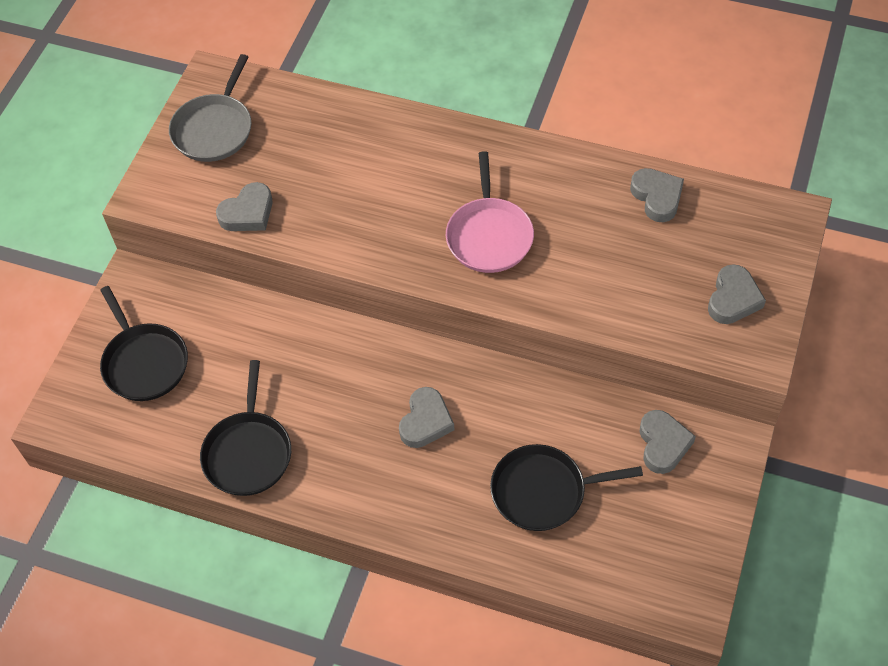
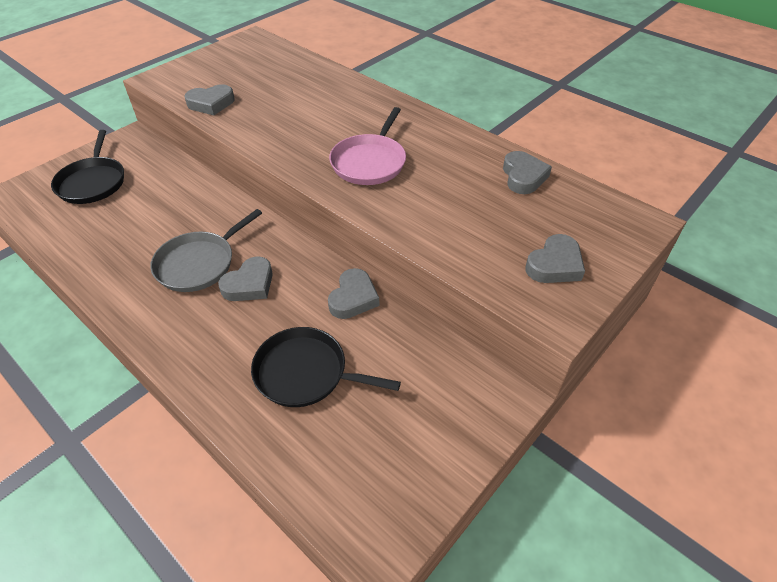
camera: 20 degrees right, 10 degrees down
(214, 129) = (230, 60): grey pan -> grey pan (199, 263)
(248, 452) = (106, 258): black pan -> none
(663, 444) = (437, 375): grey heart -> grey heart (353, 298)

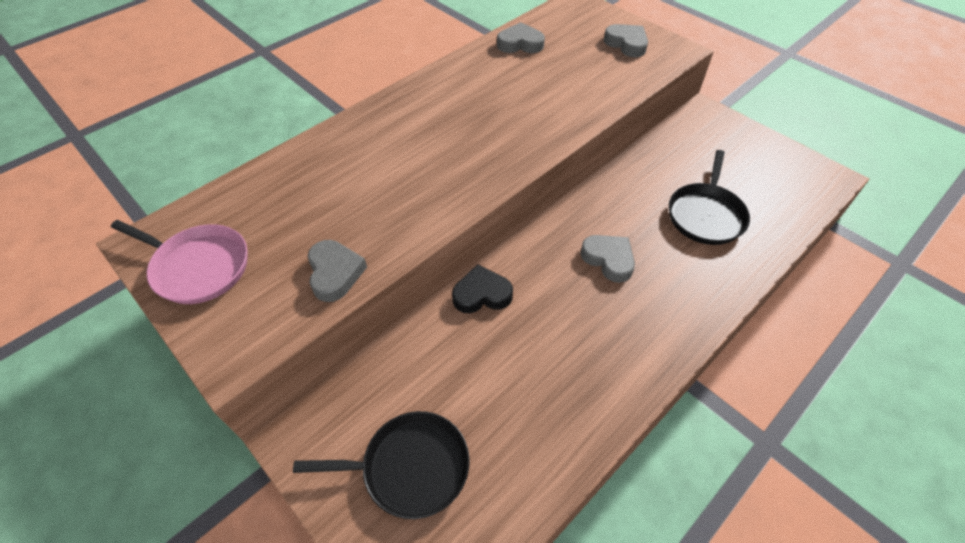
camera: 85 degrees left, 5 degrees up
(199, 263) = (580, 306): grey pan -> none
(223, 206) = (482, 294): none -> black heart
(353, 298) = (619, 185): grey heart -> none
(370, 162) = (490, 129): pink pan -> pink pan (198, 267)

